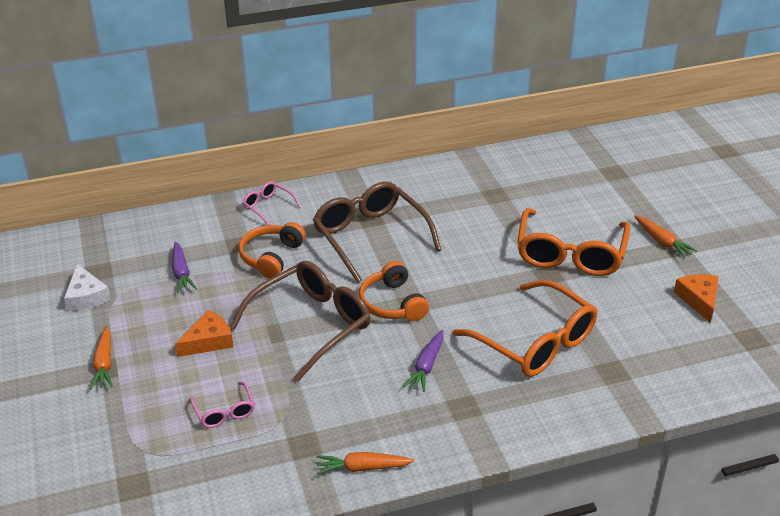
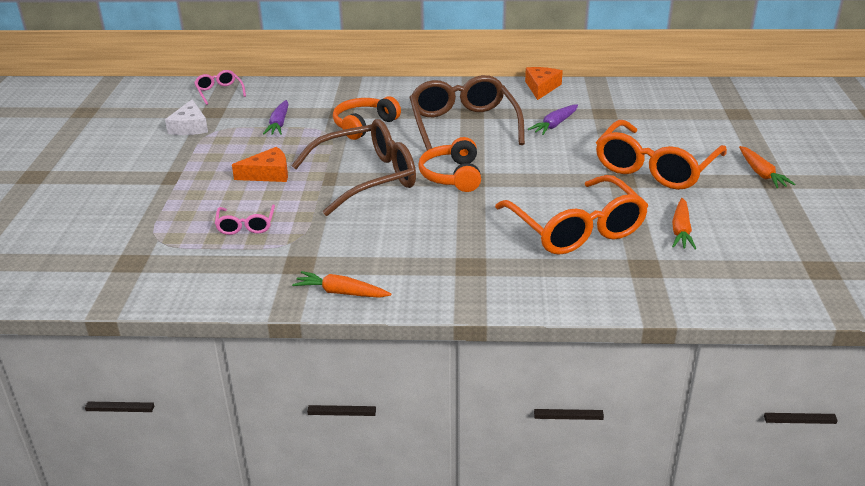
camera: 20 degrees right, 5 degrees down
(104, 364) = (170, 173): orange carrot -> orange carrot (681, 230)
(268, 207) = (385, 91): pink glasses -> pink glasses (219, 92)
(427, 366) = (454, 227): purple carrot -> purple carrot (555, 125)
(699, 300) = (777, 226): orange cheese -> orange cheese (541, 87)

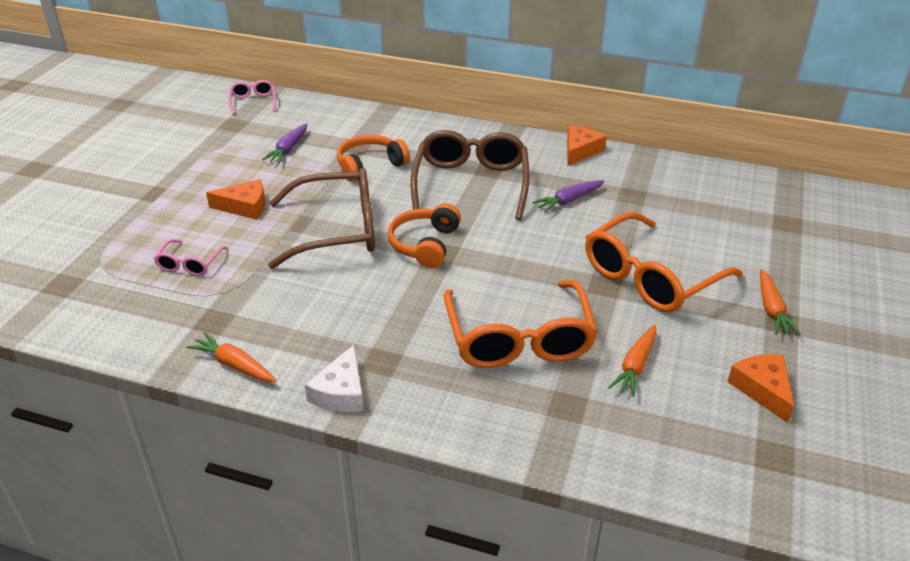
camera: 15 degrees right, 5 degrees up
(190, 127) = (203, 138): white cheese -> white cheese (341, 392)
(787, 228) = (762, 389): none -> orange cheese

